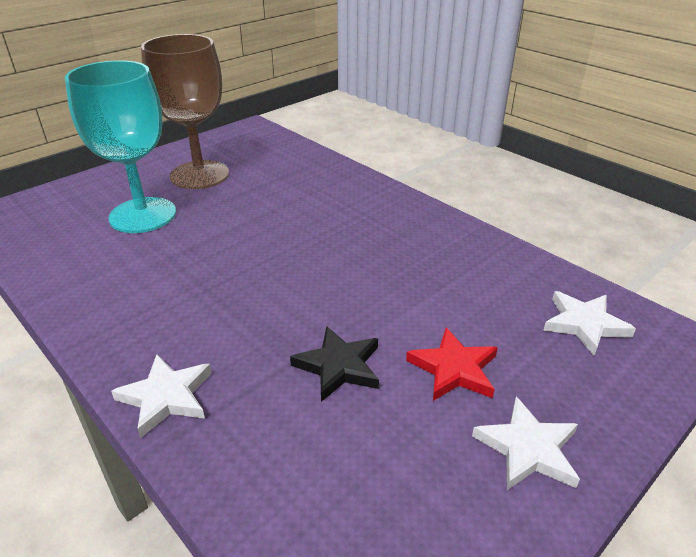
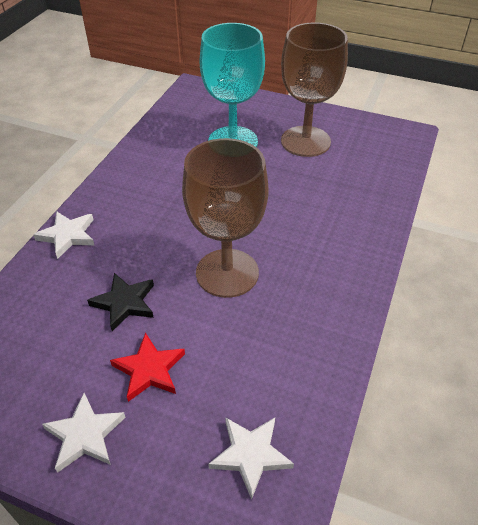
camera: 65 degrees right, 10 degrees up
(348, 276) = (227, 273): none -> brown goblet

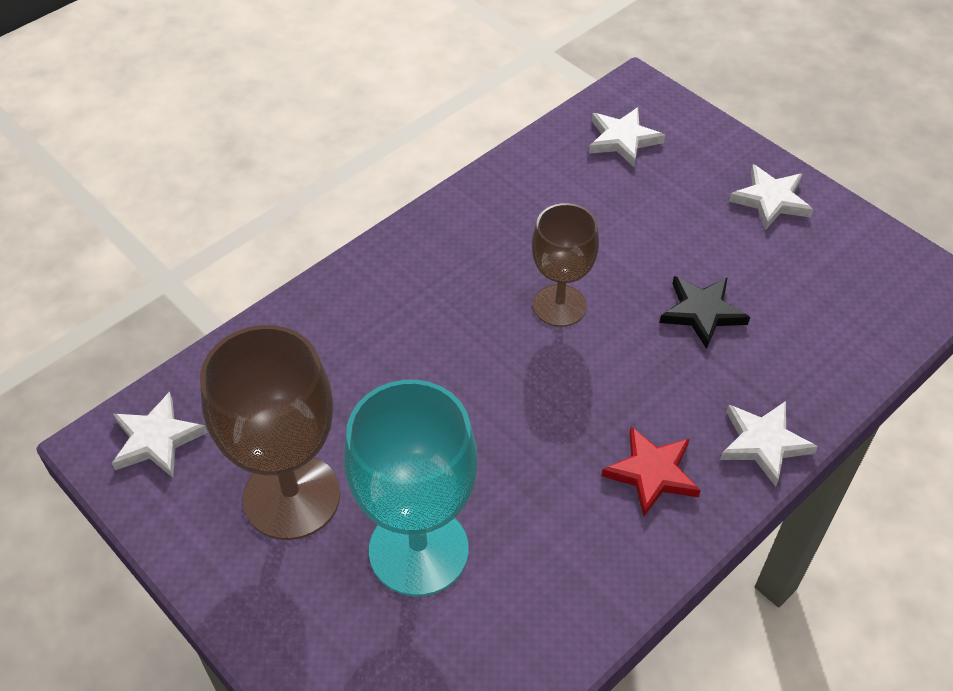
camera: 155 degrees left, 5 degrees up
(149, 370) = (693, 232): red star -> red star (651, 473)
(227, 273) = (559, 306): brown goblet -> brown goblet, size x0.62
(388, 141) = (156, 439): none -> white star

